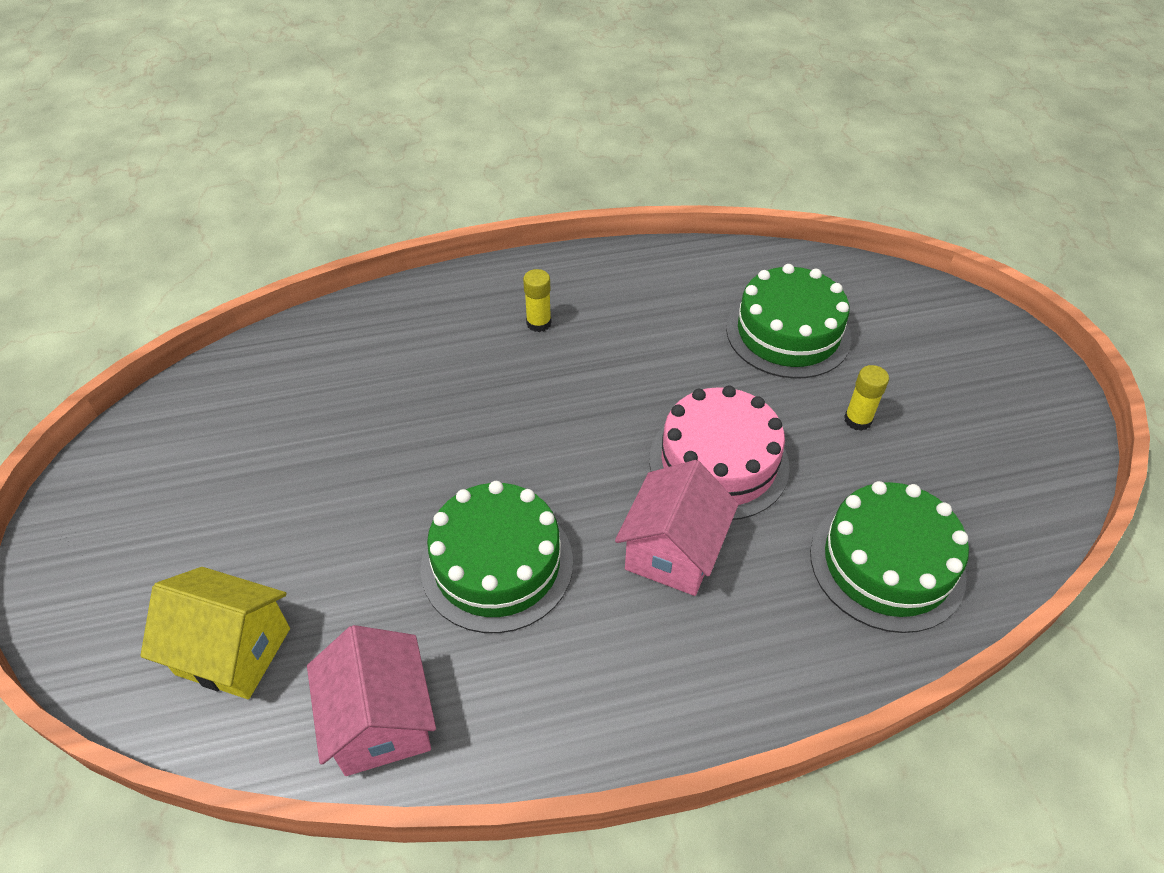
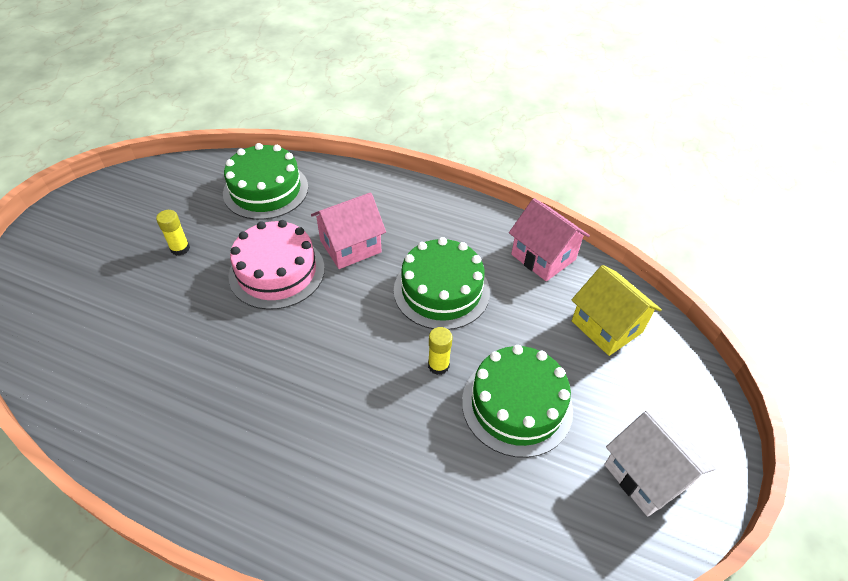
camera: 145 degrees left, 0 degrees up
(141, 491) = (646, 475): none -> white house
(381, 721) = (543, 257): pink house -> pink house turned 60 degrees counterclockwise
(538, 323) = (268, 443): yellow glue stick -> yellow glue stick (438, 365)
(788, 333) = (131, 320): green cake -> green cake (517, 405)

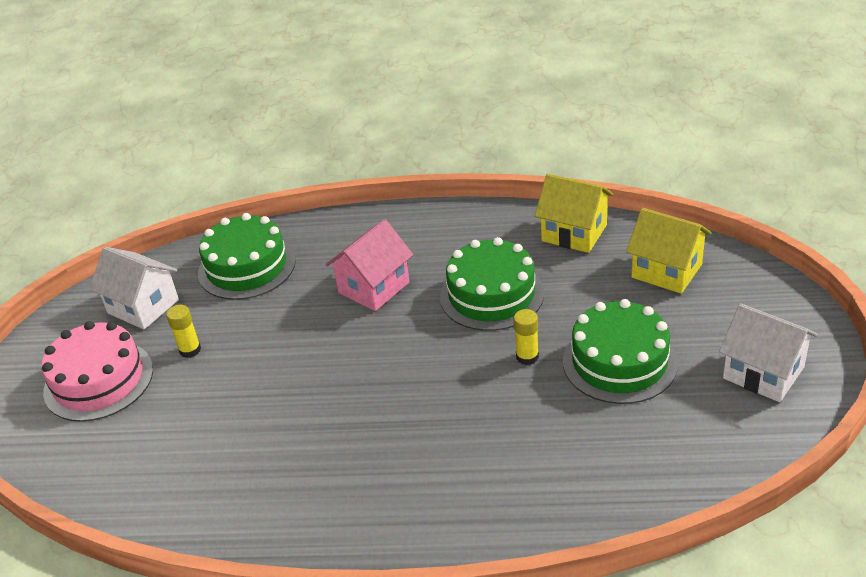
camera: 15 degrees left, 10 degrees down
(171, 196) = (143, 306): none -> white house
(277, 272) = (311, 335): pink cake -> pink cake (98, 380)
(543, 257) = (574, 233): pink house -> yellow house

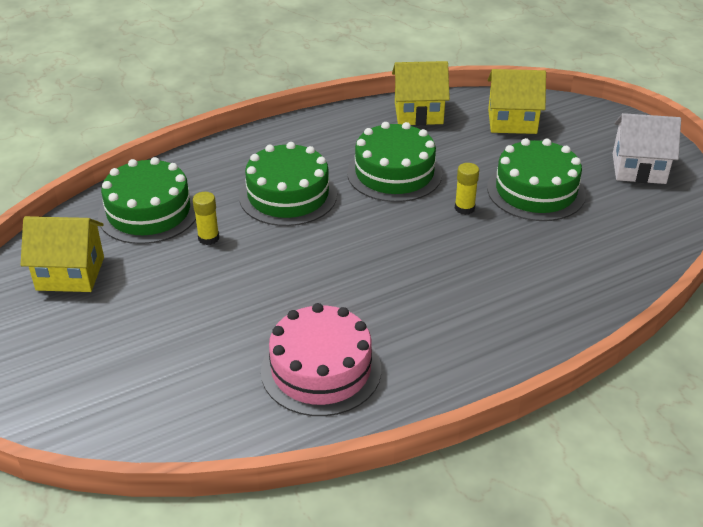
camera: 35 degrees left, 0 degrees up
(98, 380) = (83, 348): pink cake -> pink cake (321, 369)
(143, 306) = (70, 273): white house -> yellow house
(190, 350) = (157, 294): yellow glue stick -> yellow glue stick (208, 238)
(374, 287) = (288, 195): pink house -> green cake

